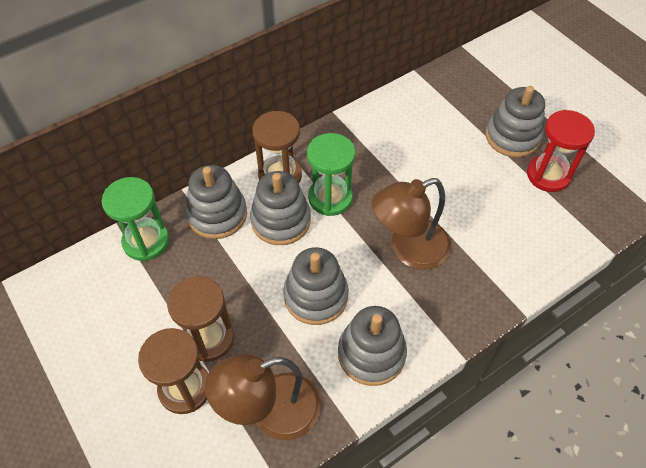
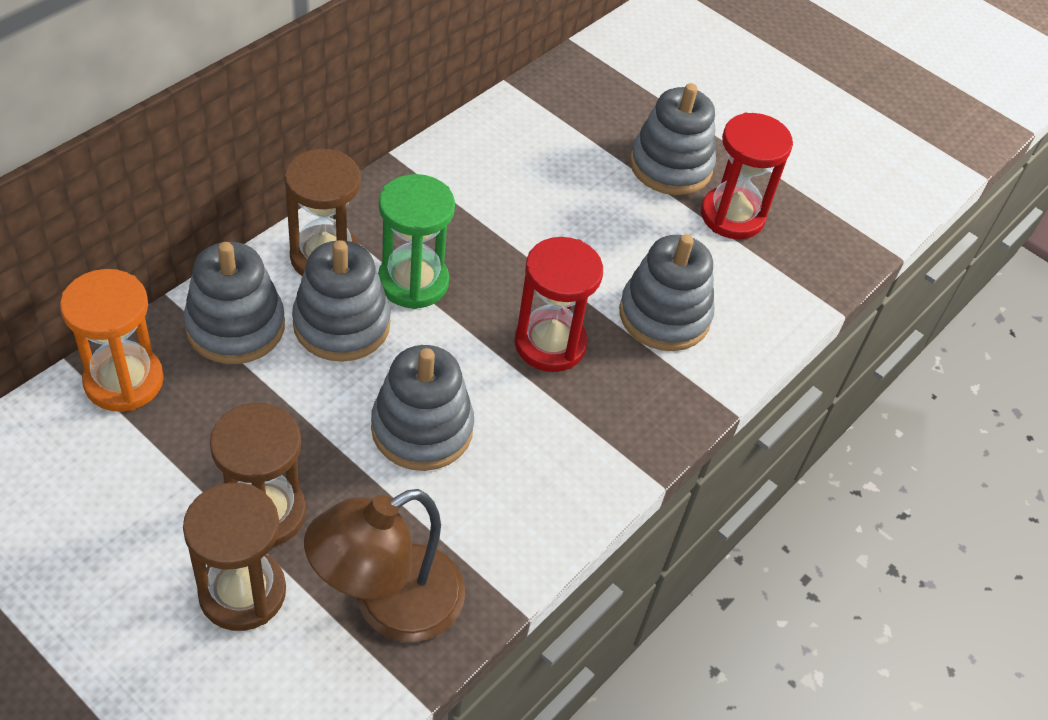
camera: 20 degrees left, 5 degrees down
(146, 241) = (124, 381): green hourglass -> orange hourglass
(371, 354) = (524, 499): grey stacking toy -> grey stacking toy (664, 315)
(409, 249) = (550, 344): brown lamp -> red hourglass

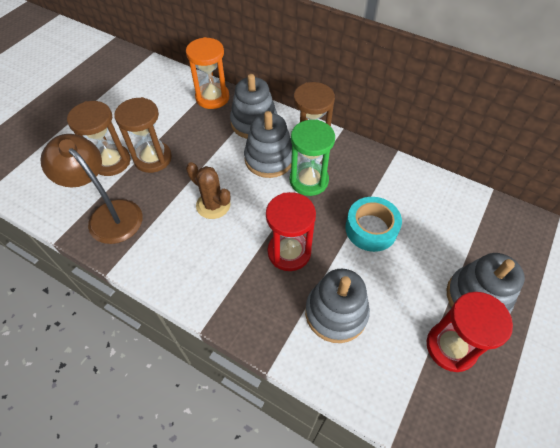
camera: 85 degrees right, 5 degrees up
(422, 429) = (213, 205): grey stacking toy -> brown cactus
(535, 234) = (371, 229): none -> turquoise tape

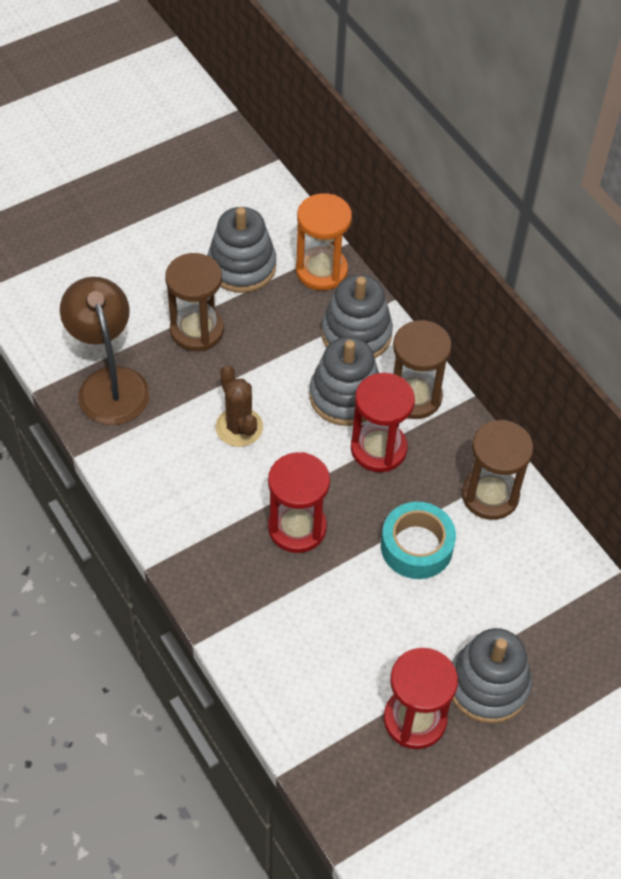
camera: 25 degrees right, 0 degrees up
(111, 162) = (144, 312): brown hourglass -> brown hourglass (490, 495)
(309, 180) = (378, 449): green hourglass -> red hourglass
(336, 313) = (308, 621): grey stacking toy -> grey stacking toy (242, 266)

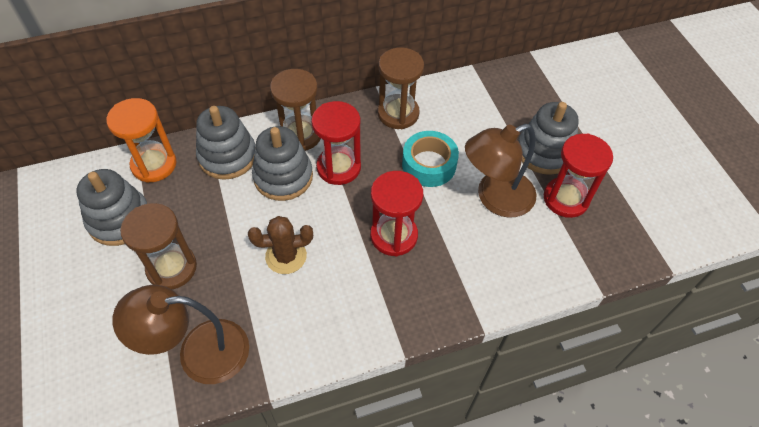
camera: 75 degrees left, 0 degrees up
(388, 632) = (495, 198): none -> brown lamp

